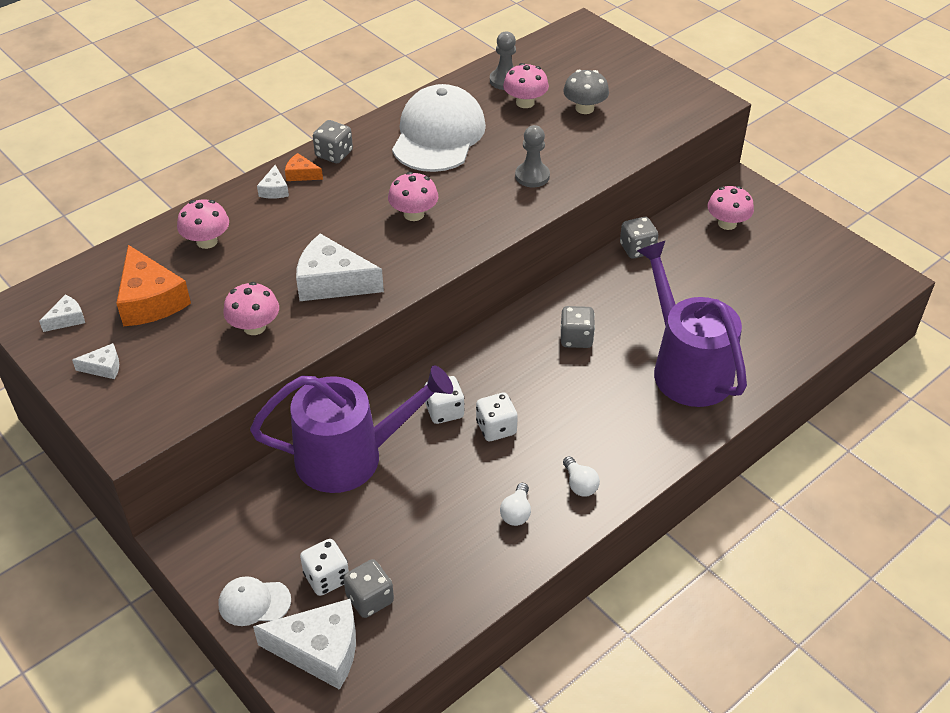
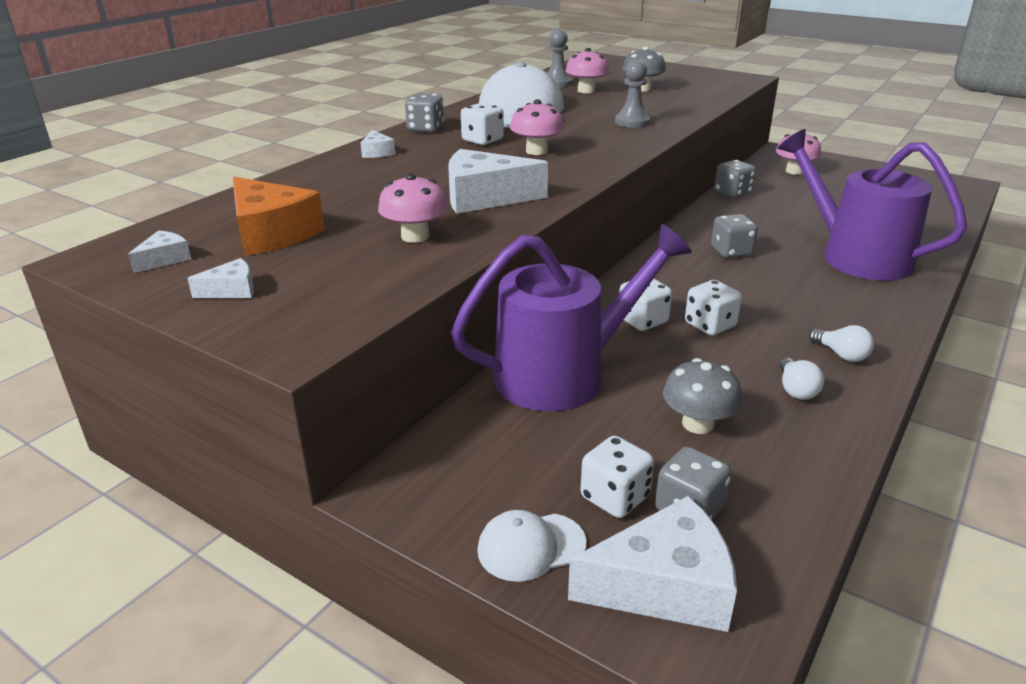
camera: 15 degrees left, 15 degrees down
(207, 241) = (319, 188): pink mushroom -> none
(301, 174) = (400, 142): orange cheese -> none
(375, 186) = (482, 140): none -> white dice
(421, 528) = (697, 424): none -> grey mushroom

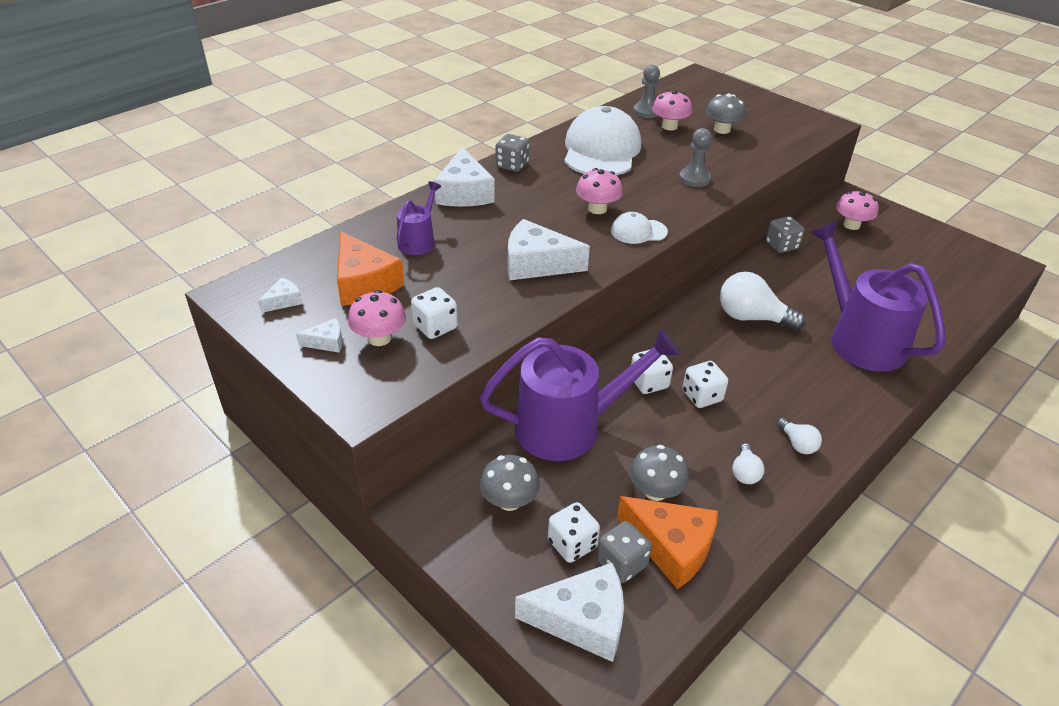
camera: 10 degrees right, 10 degrees up
(332, 193) = (418, 241): none -> purple watering can
(377, 152) = (464, 193): white cheese -> white cheese, size x2.09
(415, 236) = (471, 303): pink mushroom -> pink mushroom (379, 338)
(482, 140) = (556, 188): white dice -> white dice (435, 327)
(513, 461) = (509, 501): none -> grey mushroom
(531, 546) = (502, 573): white cap -> white cap (638, 231)
(731, 252) = (752, 318): grey dice -> white light bulb
(744, 480) = (671, 547): none -> orange cheese

